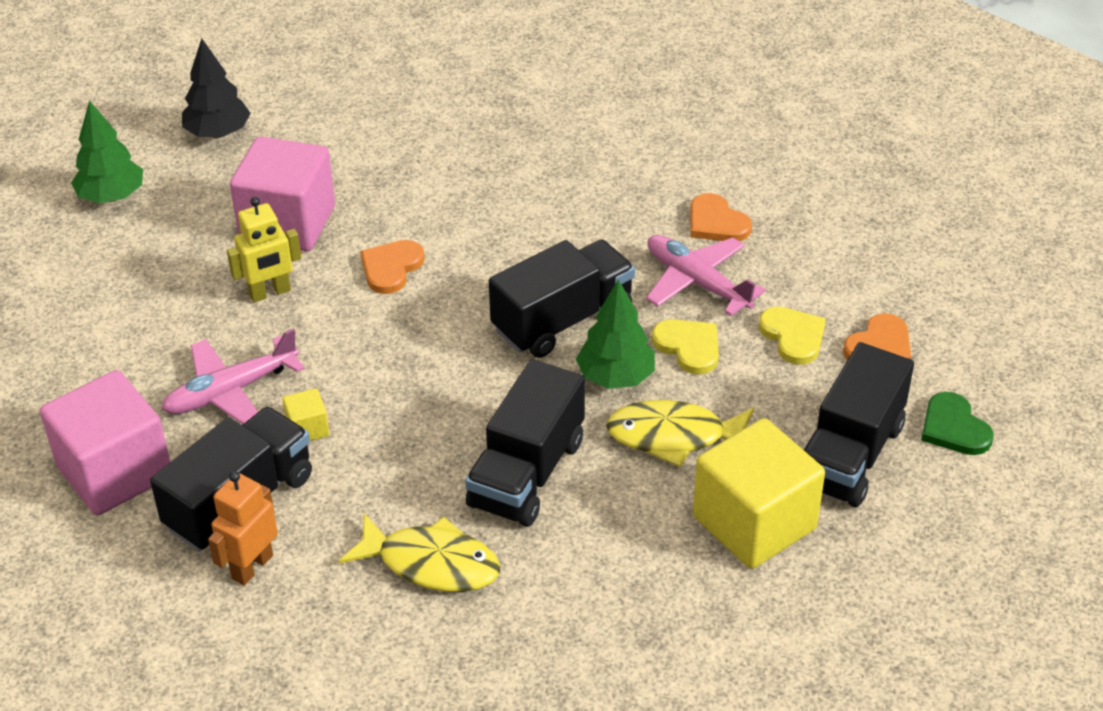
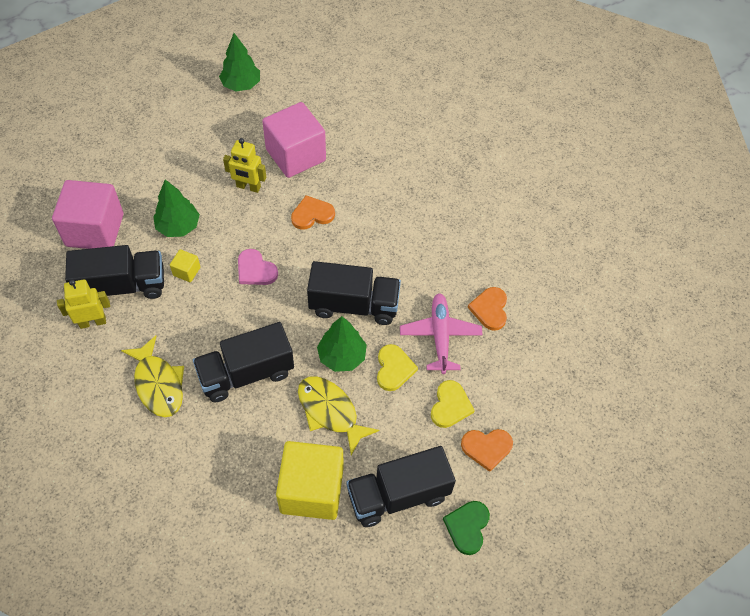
camera: 40 degrees right, 15 degrees up
(218, 133) = (320, 82): black tree -> none
(231, 391) = (178, 226): pink plane -> green tree
(252, 567) = (92, 322): orange robot -> yellow robot
(396, 367) = (255, 270): none -> pink heart

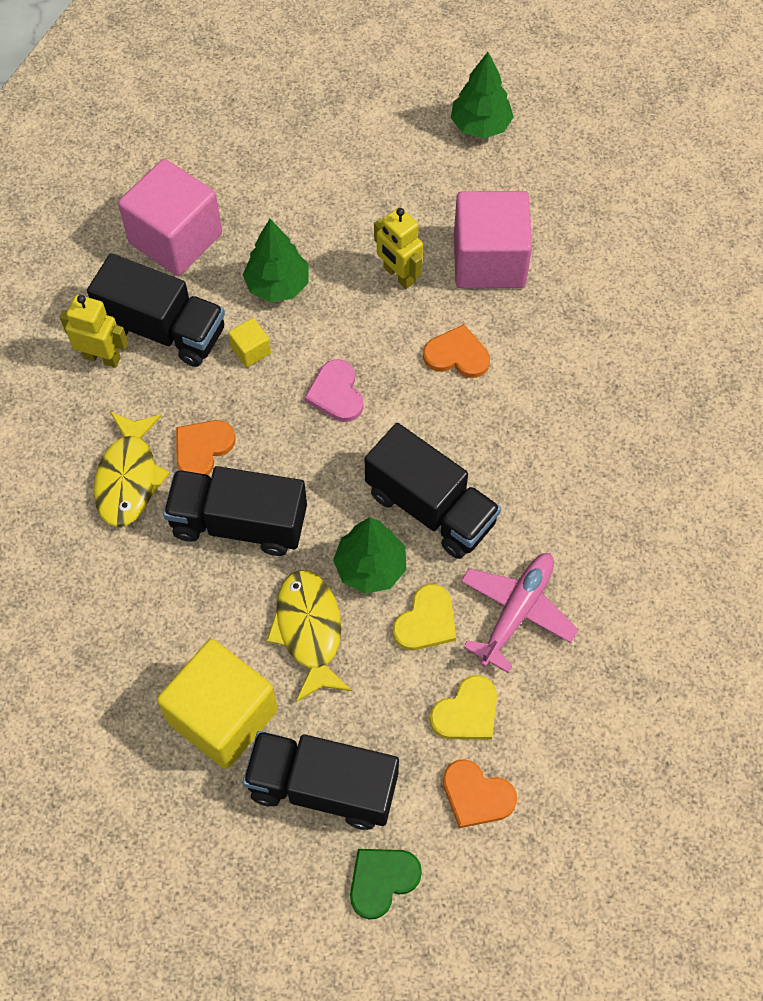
camera: 35 degrees right, 5 degrees up
(490, 309) = (609, 613): orange heart -> orange heart (202, 448)

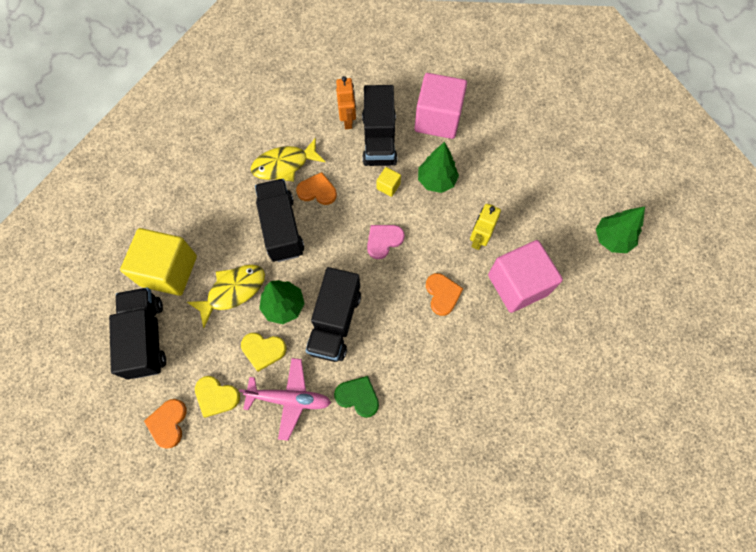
camera: 65 degrees right, 5 degrees up
(102, 357) = (348, 120): yellow robot -> orange robot
(382, 880) = (103, 392): green heart -> green heart (358, 396)

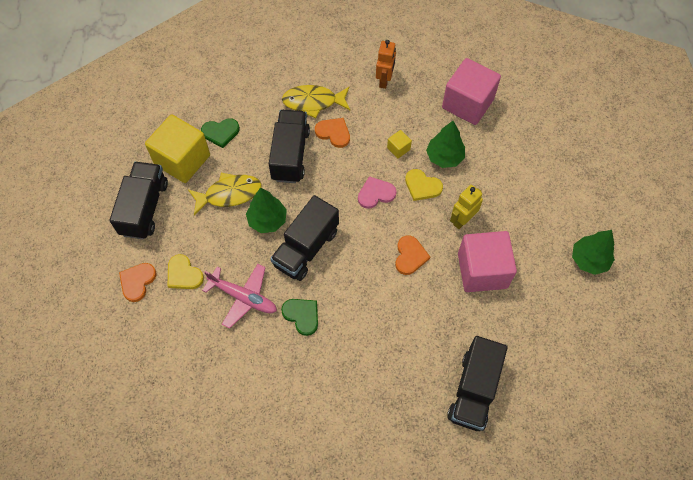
camera: 20 degrees right, 5 degrees down
(199, 228) = (220, 133): none -> green heart
(263, 350) = (236, 250): yellow heart -> yellow heart (422, 186)
(379, 140) = (406, 105): black truck -> black truck (473, 390)

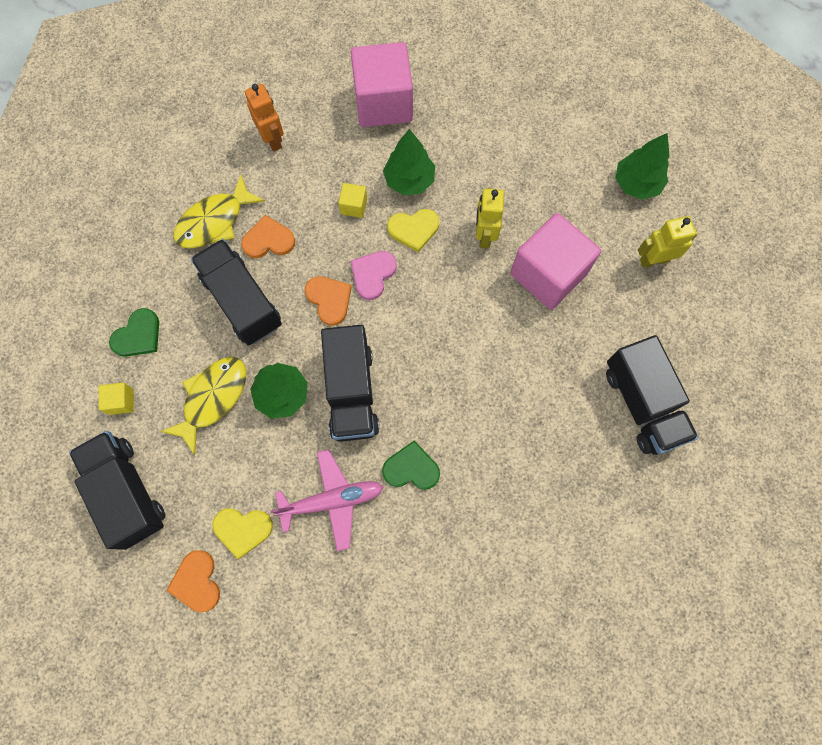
camera: 40 degrees left, 10 degrees up
(182, 160) = (121, 401): yellow cube -> yellow cube, size x0.42
(410, 256) = (465, 315): orange heart -> orange heart (329, 300)
(559, 313) = (654, 260): none -> yellow robot

